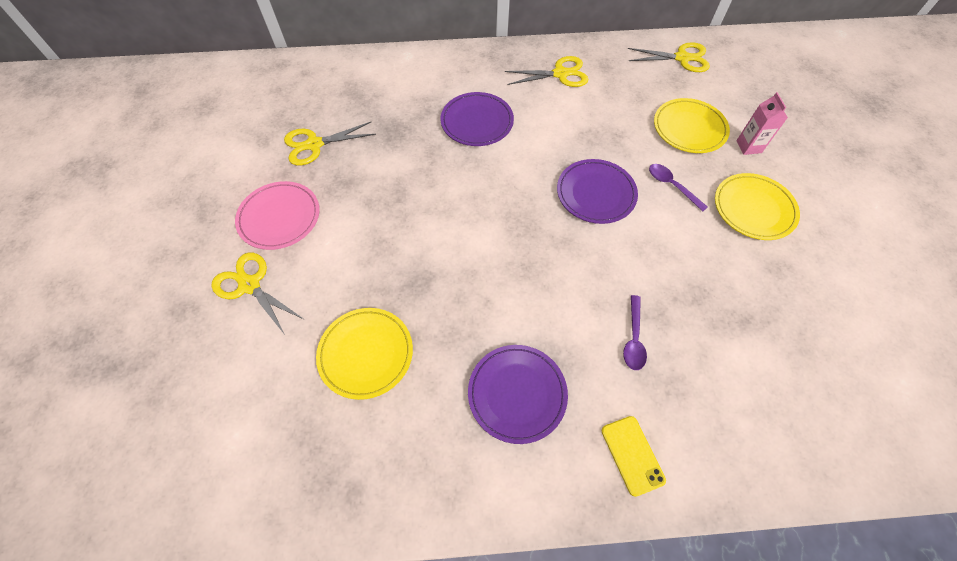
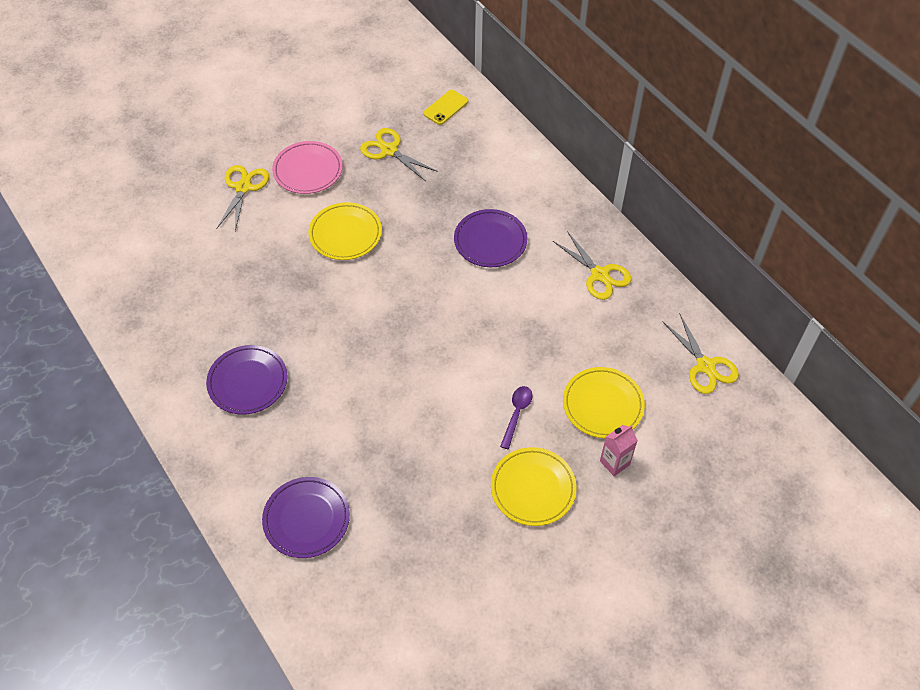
camera: 60 degrees right, 5 degrees down
(366, 354) = (229, 280): yellow plate -> yellow plate (345, 234)
(595, 194) = (467, 359): purple plate -> purple plate (306, 519)
(632, 455) = (239, 471): yellow phone -> yellow phone (445, 107)
(633, 338) = (336, 439): purple spoon -> none

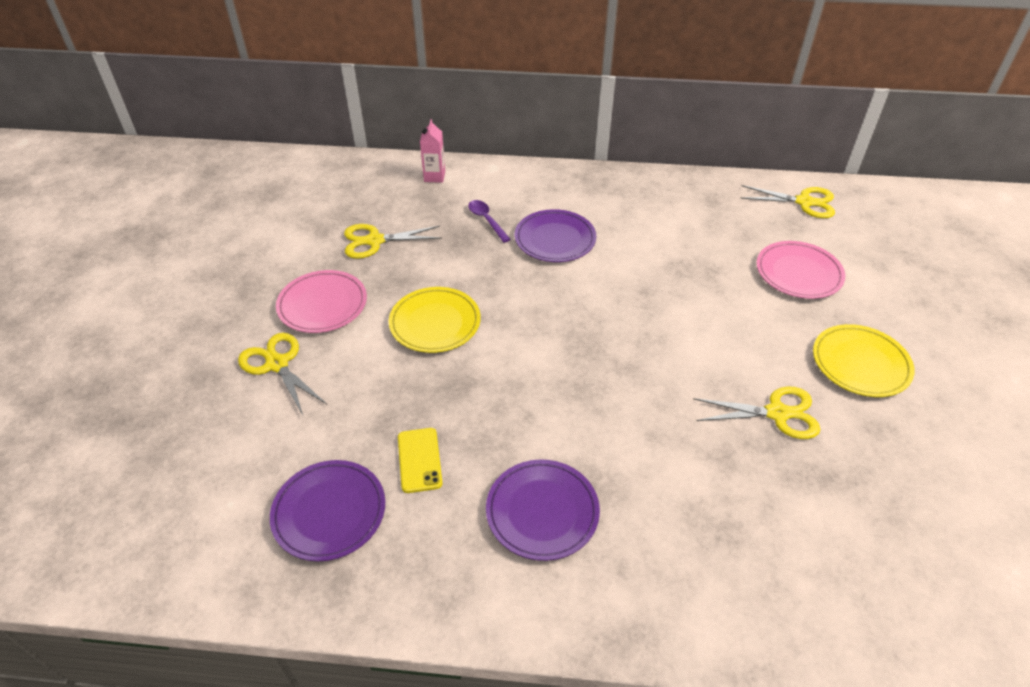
camera: 50 degrees left, 10 degrees down
(306, 519) = (779, 565): purple plate -> purple plate (329, 512)
(445, 107) = (375, 184): yellow phone -> yellow phone (419, 460)
(516, 414) = (766, 328): purple spoon -> purple spoon (486, 220)
(600, 275) = (659, 203): yellow scissors -> yellow scissors (777, 413)
(603, 405) = (798, 273): yellow plate -> pink plate
(614, 463) = (867, 299): pink carton -> pink carton (434, 176)

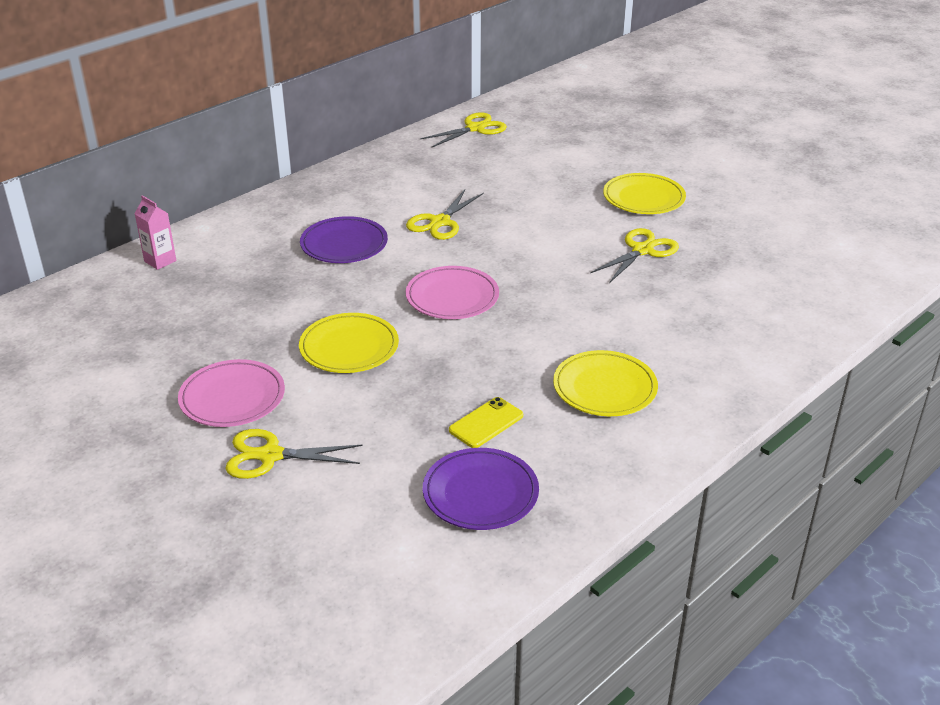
camera: 50 degrees left, 10 degrees down
(375, 241) = (193, 332): yellow scissors -> yellow scissors (440, 222)
(419, 460) = (486, 423): yellow phone -> yellow phone turned 75 degrees counterclockwise
(486, 220) = (266, 264): purple spoon -> none
(542, 512) = (604, 388): purple plate -> yellow plate
(798, 273) = (537, 171): pink plate -> pink plate (452, 297)

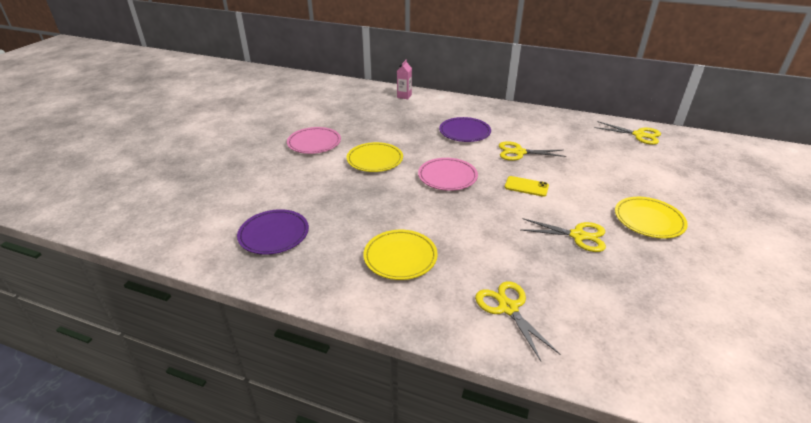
camera: 65 degrees right, 0 degrees up
(270, 456) = (276, 165): yellow scissors -> yellow scissors (508, 308)
(486, 423) = (337, 220): yellow phone -> yellow phone (526, 186)

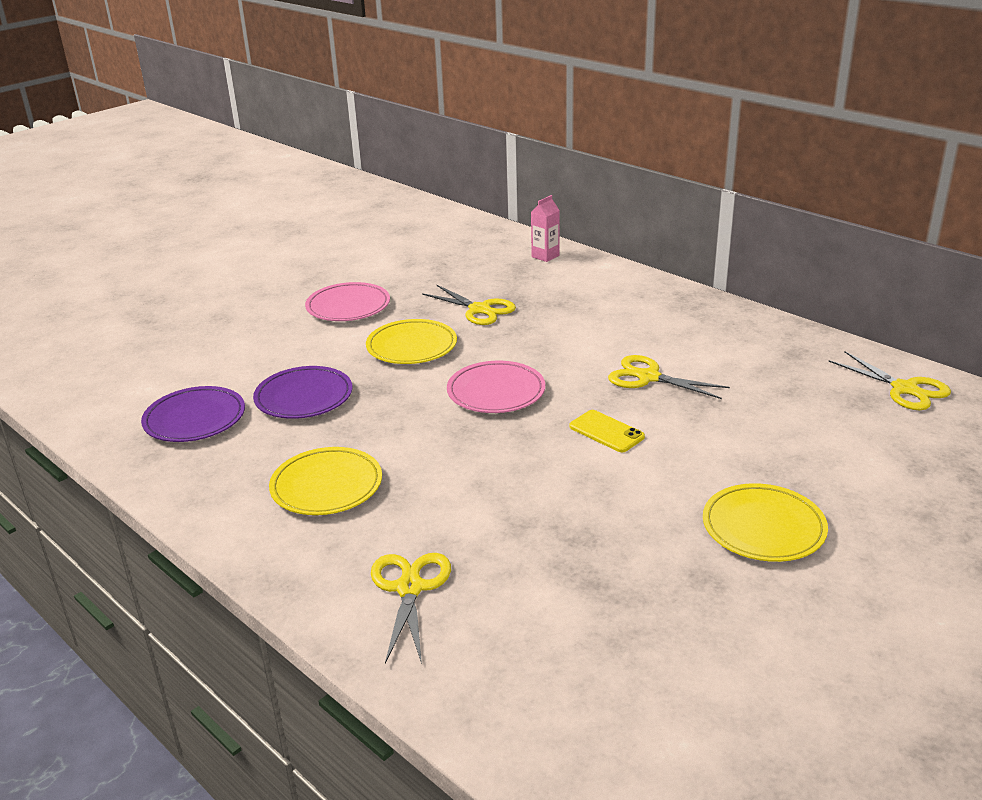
camera: 25 degrees right, 5 degrees down
(464, 132) = (589, 329): purple plate -> purple plate (304, 397)
(578, 235) = (615, 521): yellow scissors -> yellow scissors (479, 309)

